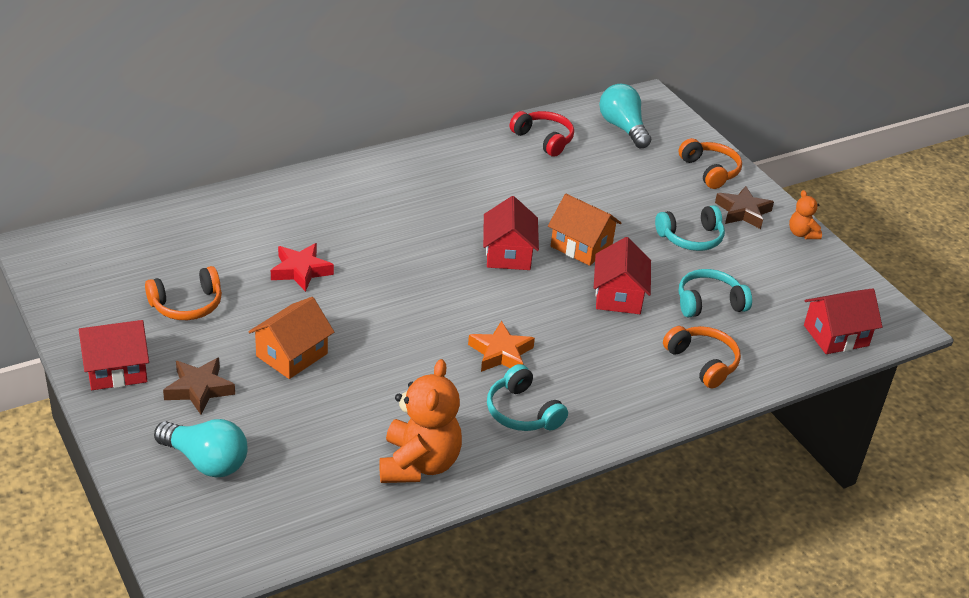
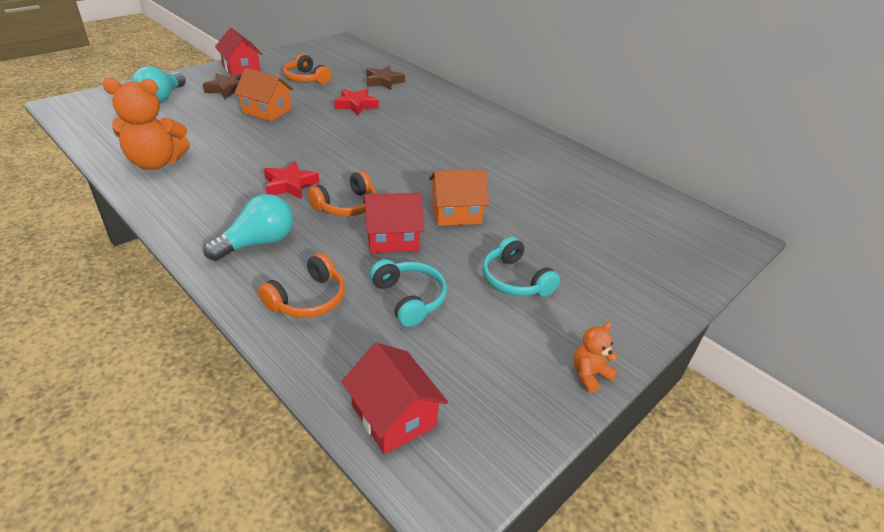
camera: 75 degrees right, 0 degrees up
(501, 353) = (290, 185): orange star -> red star
(508, 254) = (421, 178): red house -> none
(522, 412) = (218, 200): turquoise headphones -> none
(544, 139) = (601, 182): red headphones -> none
(581, 246) = (455, 213): orange house -> orange house turned 60 degrees clockwise
(623, 128) = (667, 224): turquoise light bulb -> turquoise light bulb (257, 243)
(710, 171) = (650, 288): orange headphones -> orange headphones (346, 205)
(743, 212) = (593, 318): brown star -> brown star (383, 81)

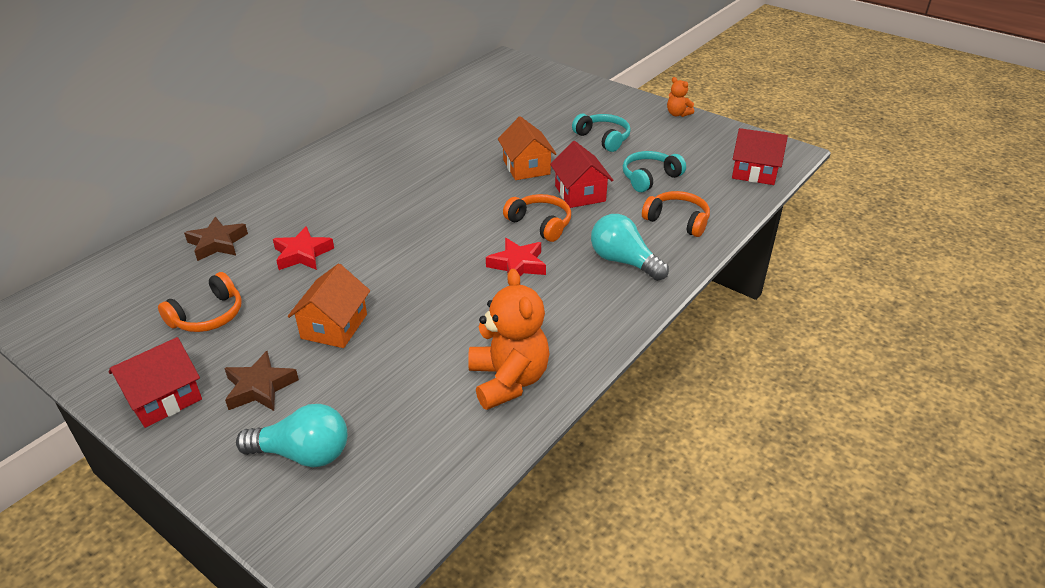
camera: 95 degrees left, 0 degrees up
(393, 416) = (754, 172): red house -> red house turned 60 degrees clockwise
(515, 280) = (603, 138): turquoise headphones -> turquoise headphones turned 90 degrees counterclockwise

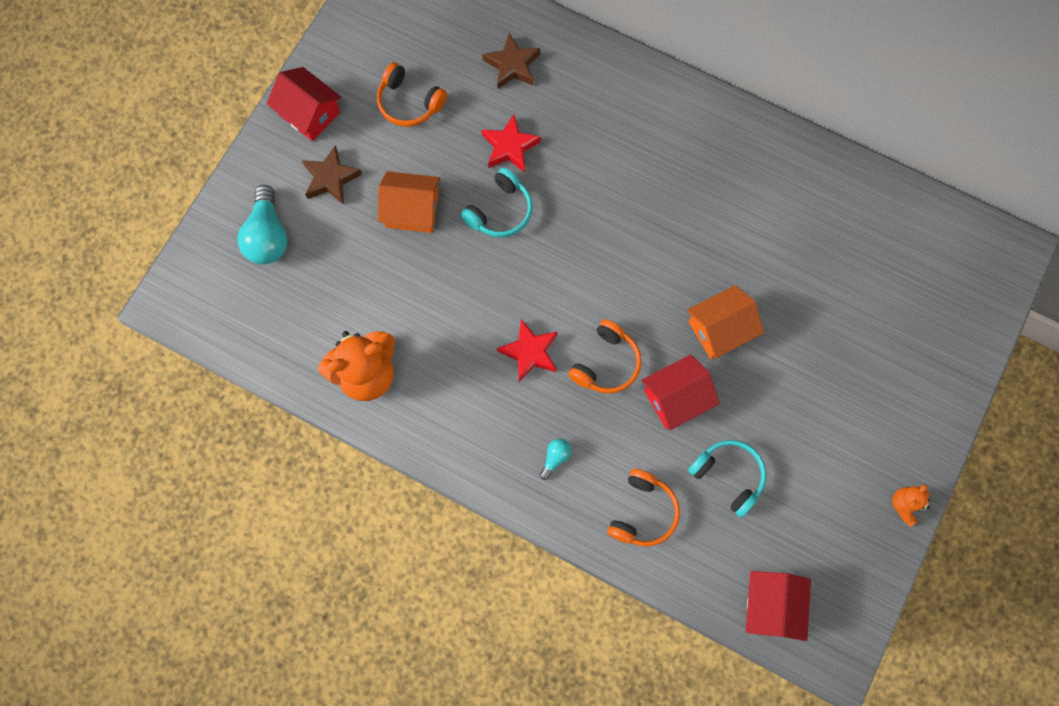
camera: 80 degrees right, 35 degrees up
(603, 138) = (812, 412): turquoise headphones -> turquoise headphones (500, 211)
(623, 261) = (555, 458): turquoise light bulb -> turquoise light bulb, size x0.48

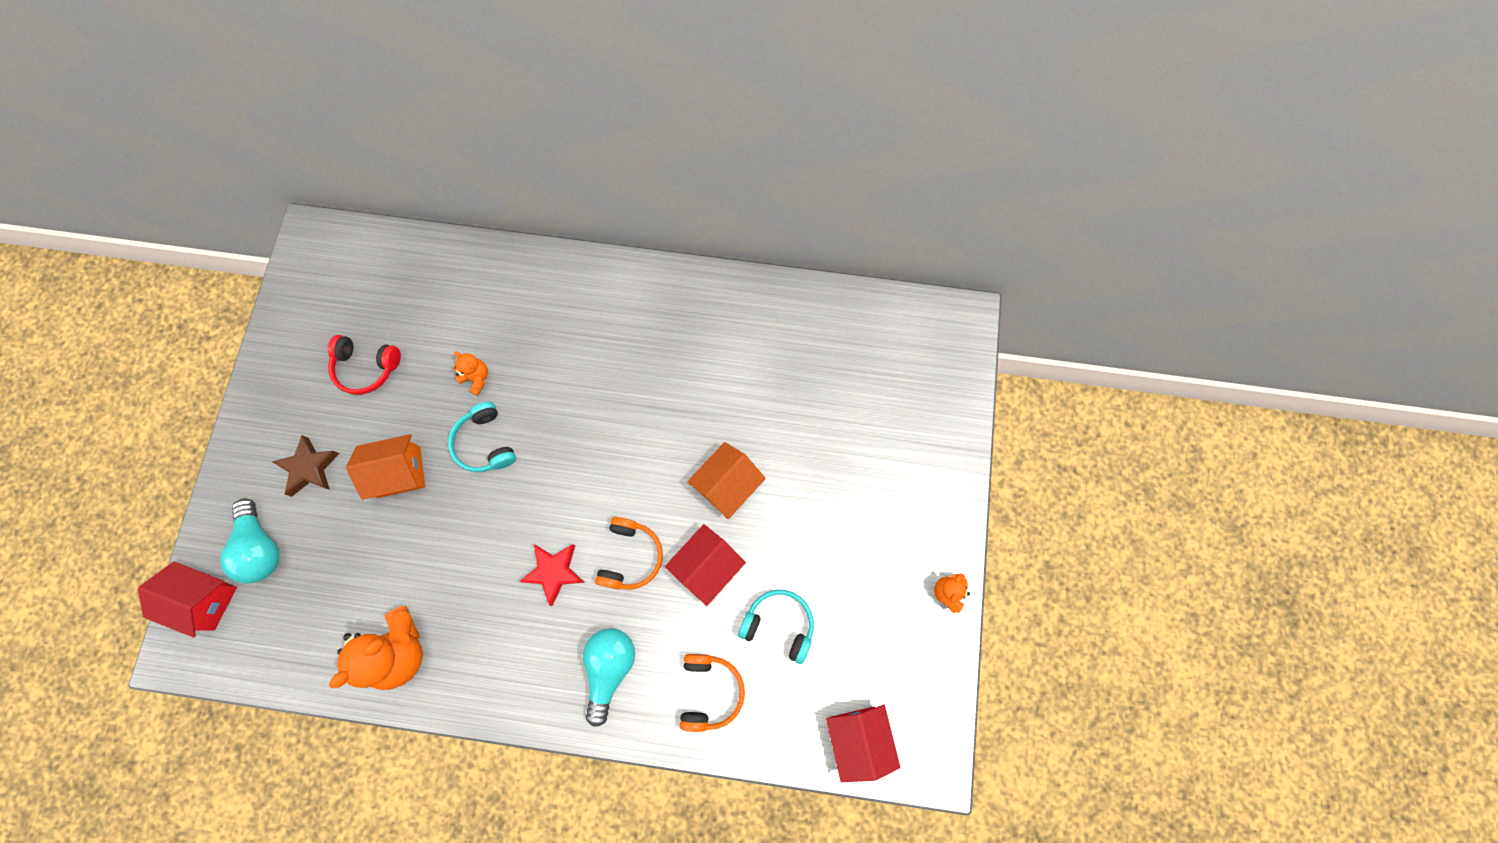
camera: 20 degrees left, 0 degrees up
(309, 113) = (270, 411): red house -> red house (204, 600)
(409, 103) = (366, 367): orange headphones -> red headphones
(500, 211) = (485, 443): turquoise headphones -> turquoise headphones turned 135 degrees clockwise
(510, 147) = (476, 378): red star -> orange teddy bear
(512, 65) = (456, 299): brown star -> none
(555, 458) = (610, 668): turquoise light bulb -> turquoise light bulb, size x2.10

